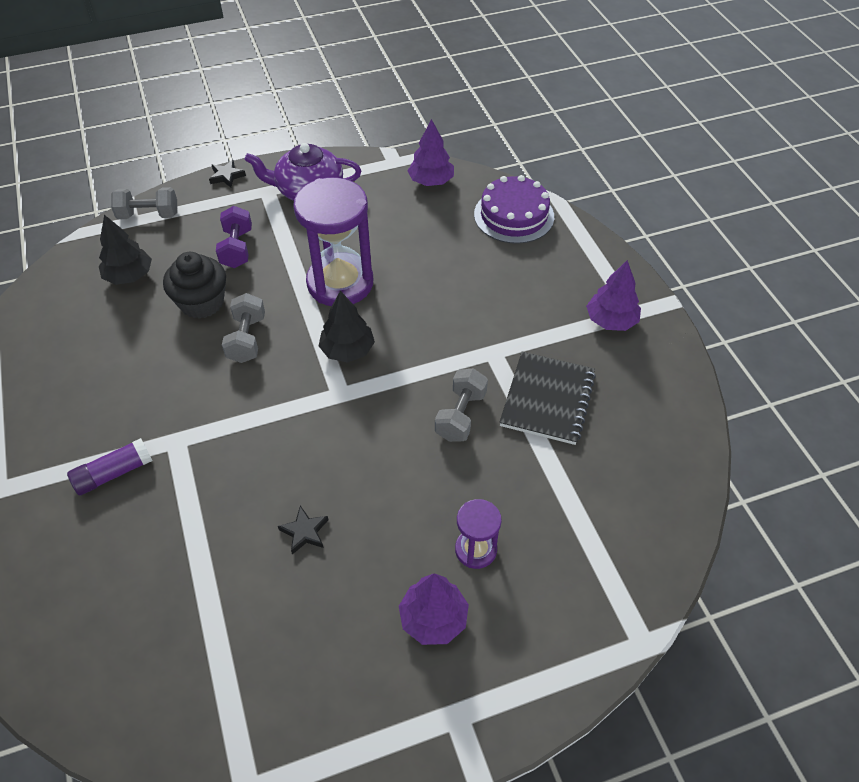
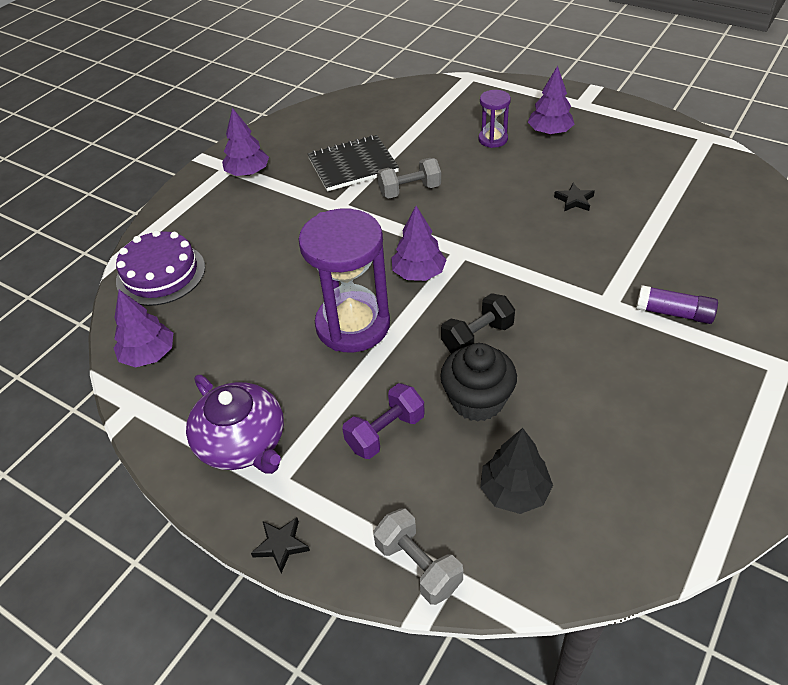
camera: 125 degrees left, 5 degrees down
(247, 339) = (477, 337): grey dumbbell -> black dumbbell
(347, 350) = (418, 273): black tree -> purple tree

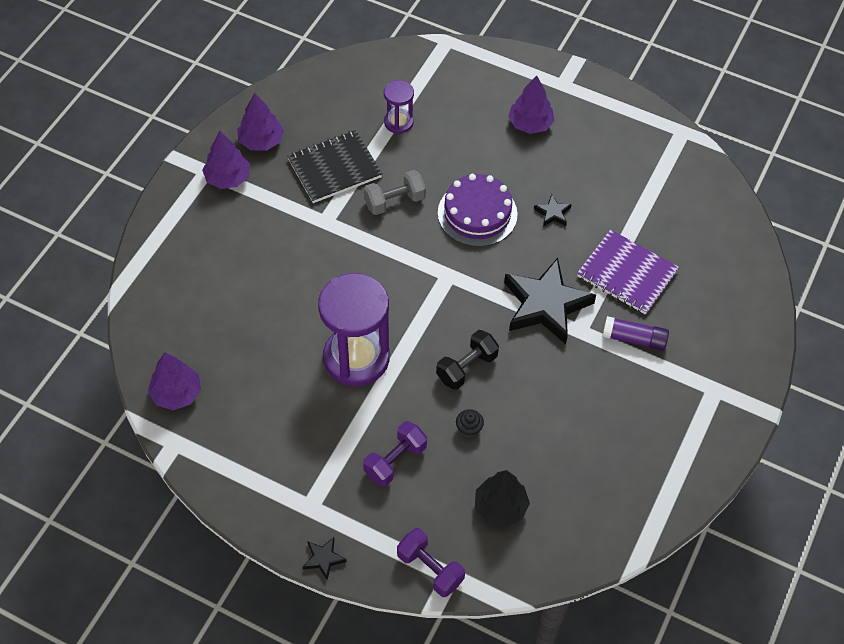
camera: 10 degrees left, 10 degrees up
(161, 274) = (166, 305): purple cake -> purple cake (477, 213)
(242, 443) = (277, 475): purple teapot -> none
(418, 273) = (410, 300): purple tree -> purple tree (261, 141)
(418, 565) = (430, 569): grey dumbbell -> purple dumbbell
(477, 400) = (469, 429): black cupcake -> black cupcake, size x0.46
(493, 139) = (473, 133): purple hourglass -> purple hourglass (398, 122)
(568, 279) = (545, 305): none -> black star
(659, 252) = (627, 274): none -> purple notebook

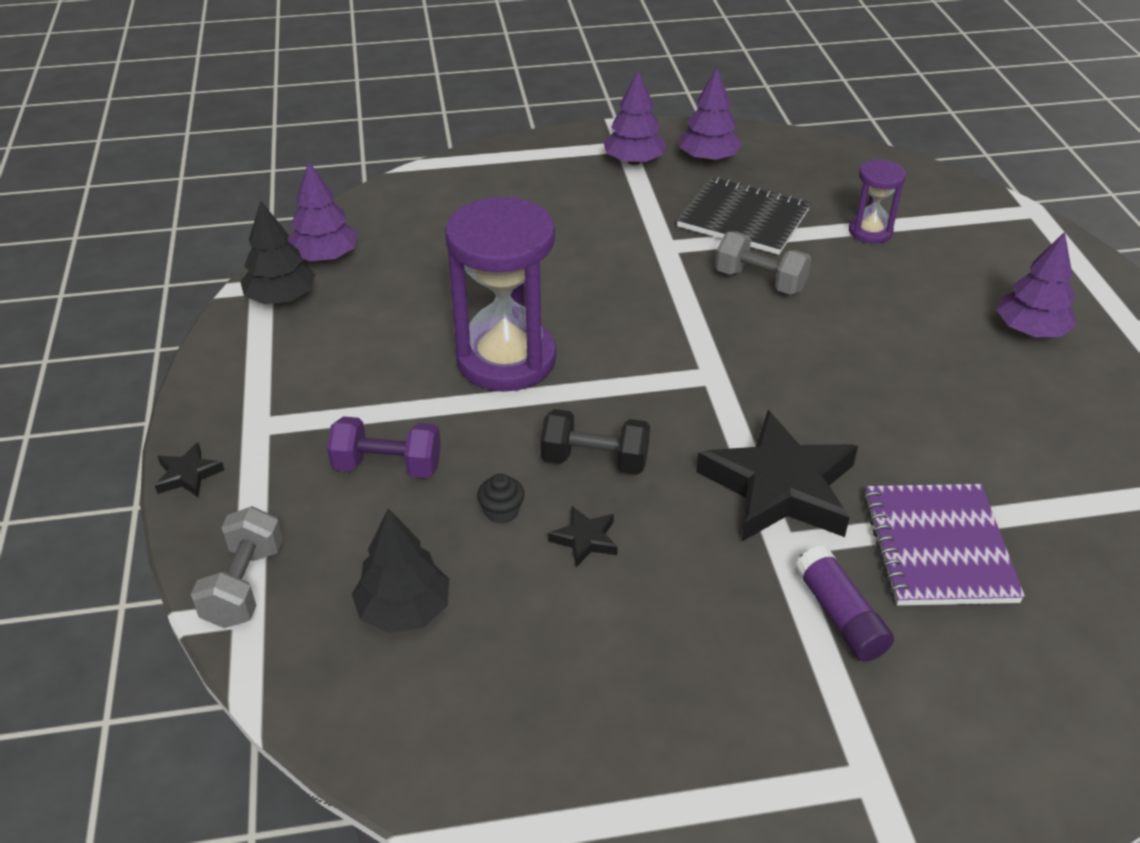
camera: 55 degrees right, 15 degrees down
(199, 438) = (281, 298): none -> black tree
(430, 569) = (244, 585): purple dumbbell -> grey dumbbell
(477, 213) = (835, 353): purple cake -> none
(552, 213) = (930, 419): black star -> black star (585, 539)

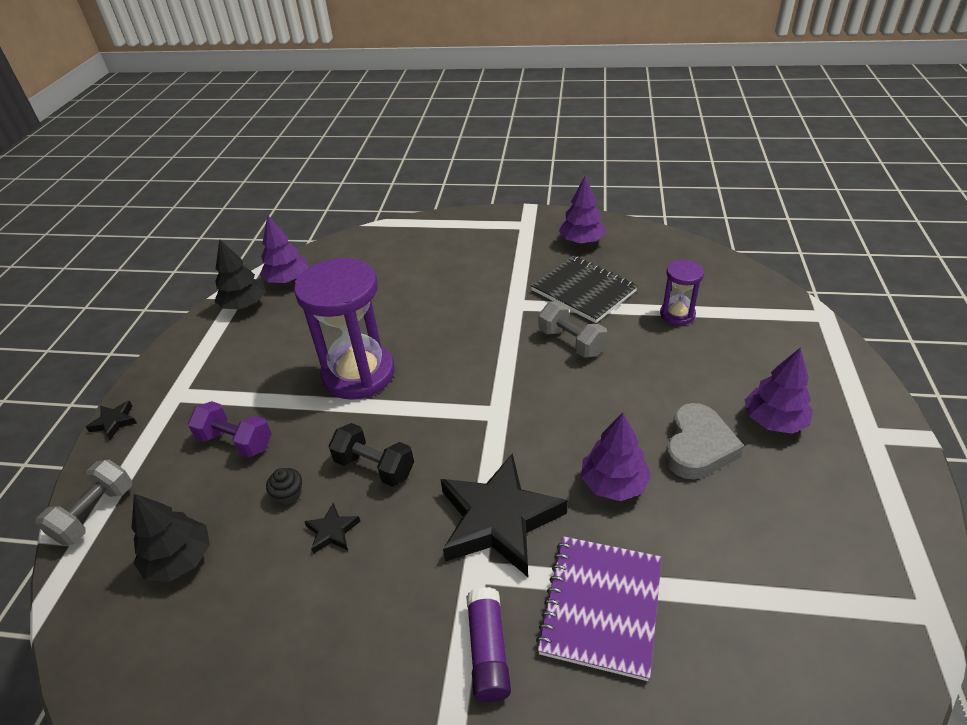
camera: 20 degrees right, 0 degrees up
(634, 161) = (527, 237): purple tree -> purple tree (613, 483)
(962, 371) = (697, 447): none -> grey heart

